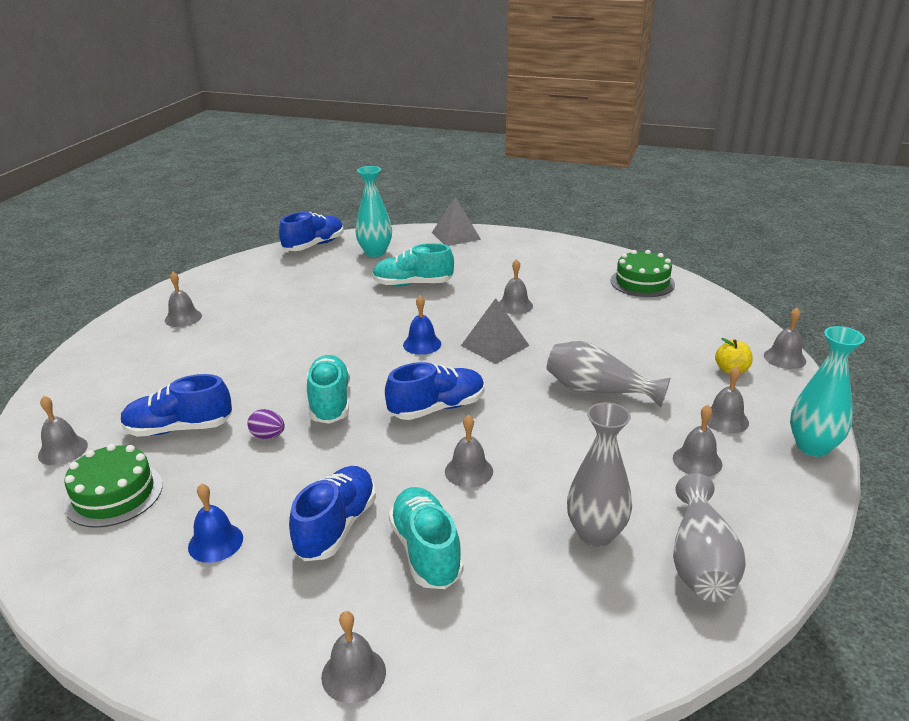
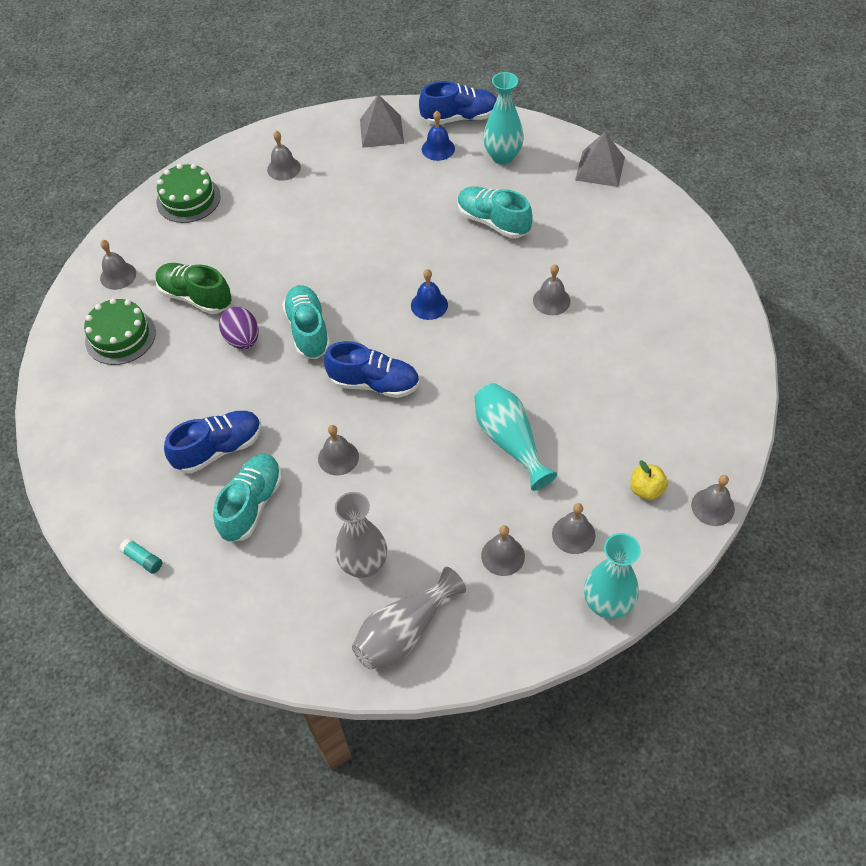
camera: 40 degrees right, 25 degrees up
(179, 428) = (196, 297): blue shoe -> green shoe
(215, 542) = (146, 415): blue bell -> blue bell (438, 149)
(268, 436) = (242, 340): purple egg -> purple egg, size x1.50
(330, 402) = (308, 330): turquoise shoe -> turquoise shoe turned 45 degrees counterclockwise
(353, 674) = (143, 559): grey bell -> turquoise glue stick
(495, 345) = (484, 341): grey pyramid -> grey pyramid (381, 131)
(598, 391) = (510, 441): grey vase -> turquoise vase
(642, 282) = (703, 336): green cake -> green cake (188, 199)

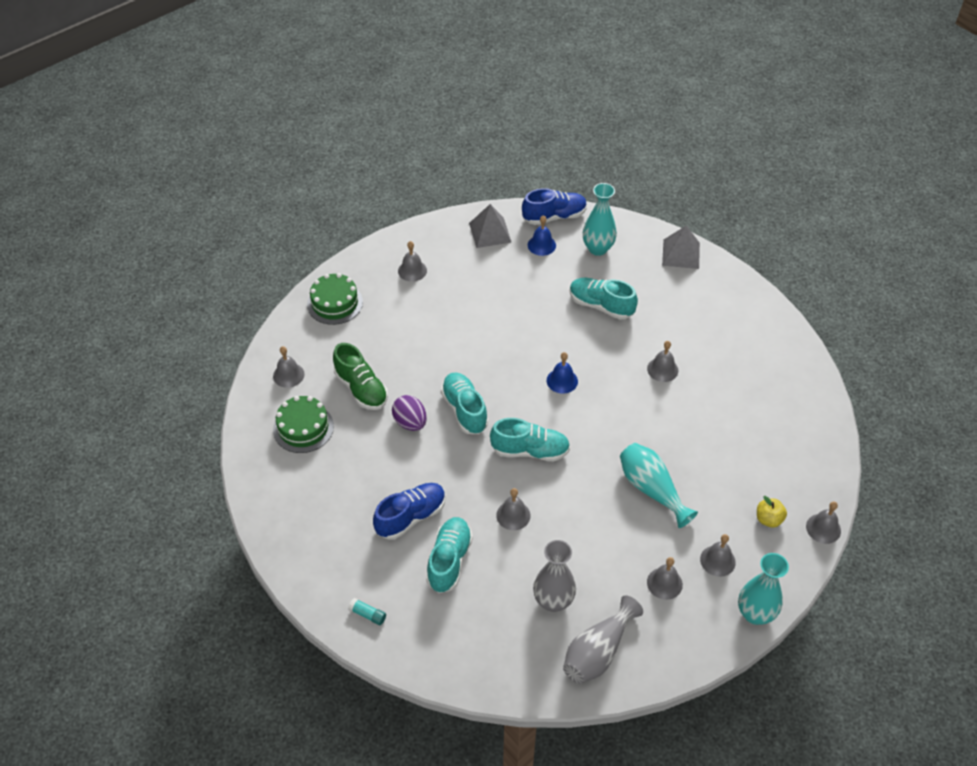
camera: 10 degrees left, 5 degrees down
(196, 297) = (361, 389): green shoe -> green shoe turned 150 degrees counterclockwise
(374, 383) = (530, 451): blue shoe -> turquoise shoe

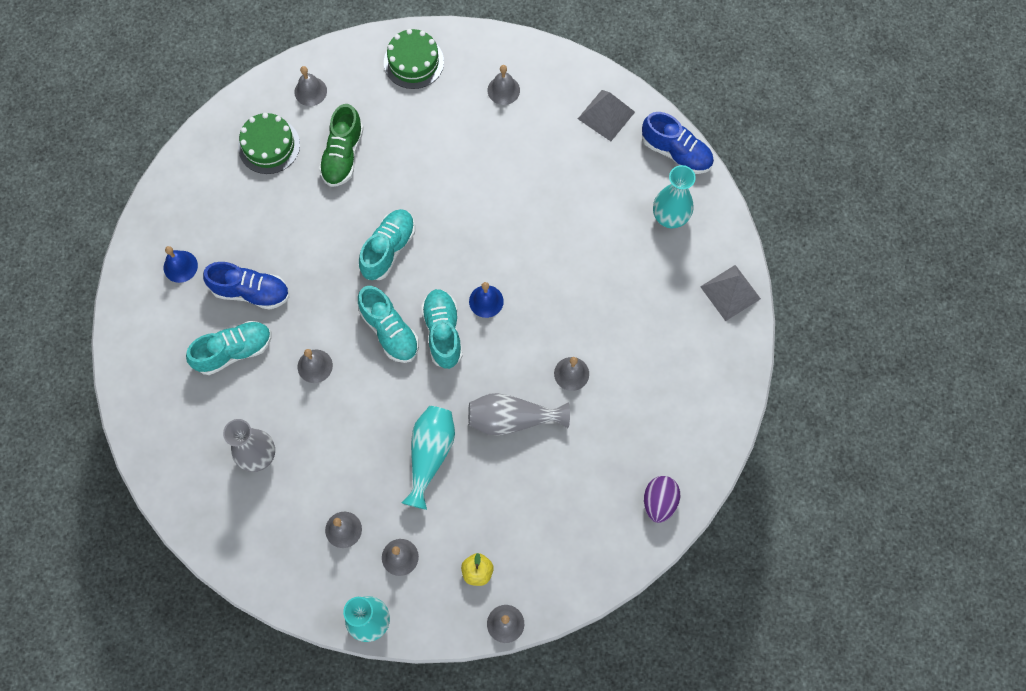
camera: 50 degrees right, 20 degrees up
(367, 614) = (141, 331): turquoise glue stick -> none
(410, 422) = (341, 218): purple egg -> purple egg (659, 502)
(541, 245) = (630, 168): blue bell -> blue bell (180, 266)
(598, 652) = (239, 522): grey vase -> grey vase (512, 419)
(601, 306) = (601, 270): turquoise shoe -> turquoise shoe (443, 332)

